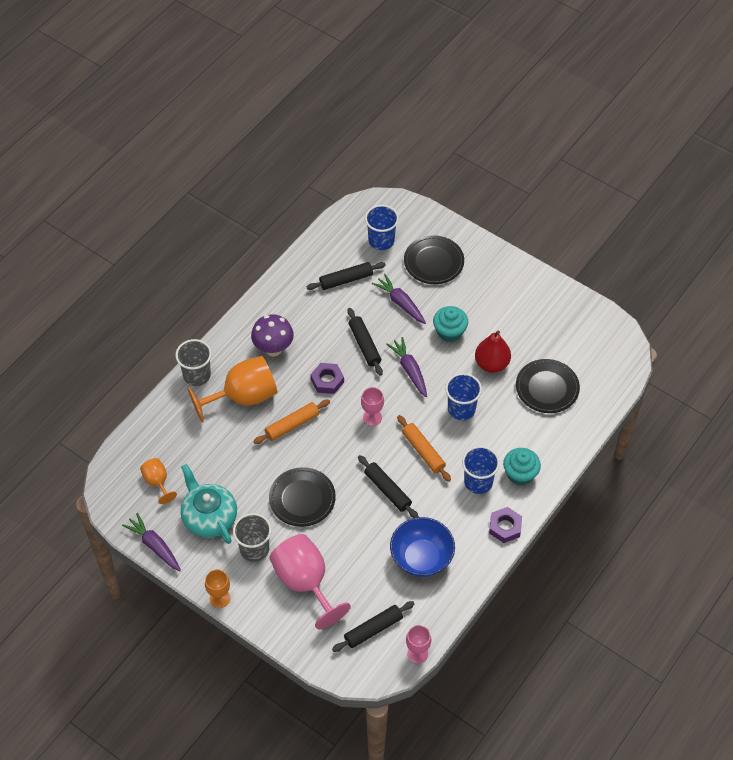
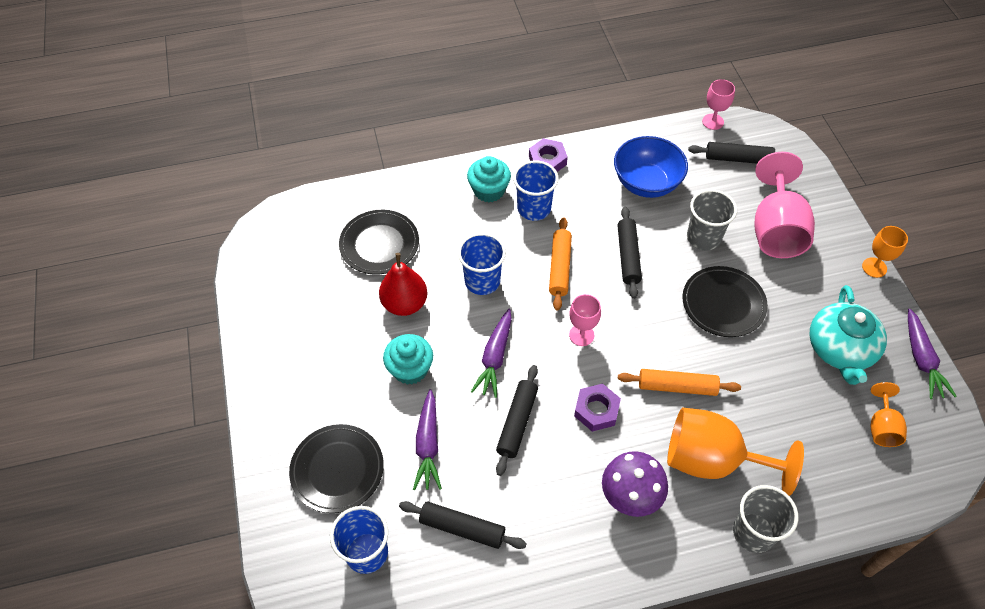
camera: 140 degrees left, 0 degrees up
(254, 549) = (808, 289): grey cup -> grey cup (703, 238)

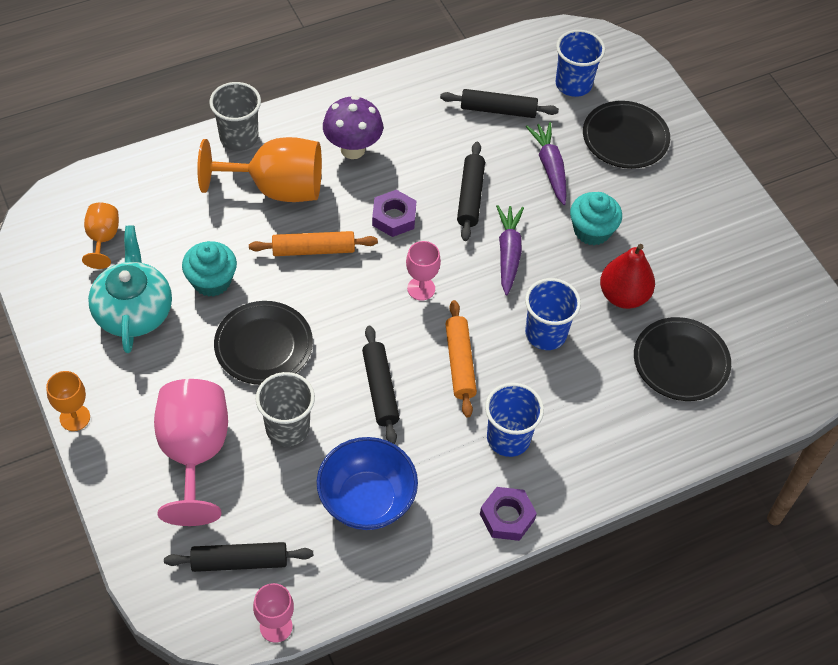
camera: 165 degrees right, 0 degrees up
(489, 190) = (573, 456): turquoise cupcake -> turquoise cupcake (211, 281)
(921, 359) = (44, 313): purple carrot -> none

